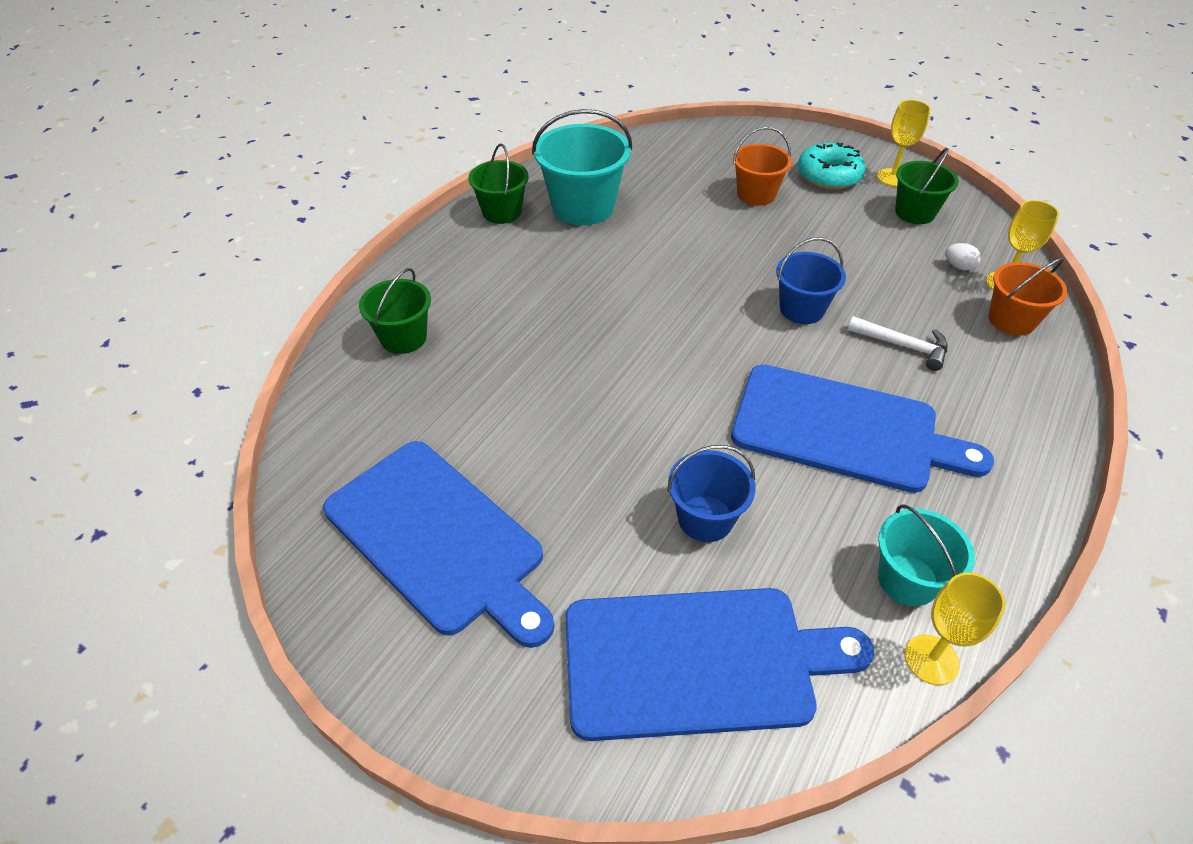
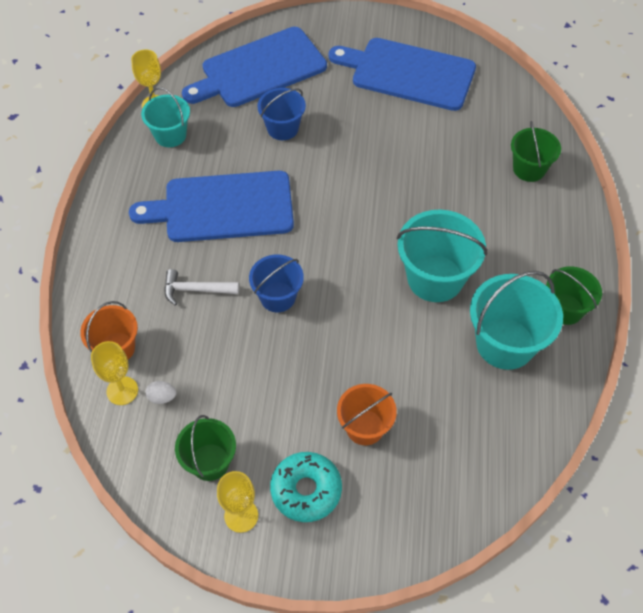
camera: 155 degrees right, 10 degrees up
(611, 272) = (435, 278): none -> turquoise bucket

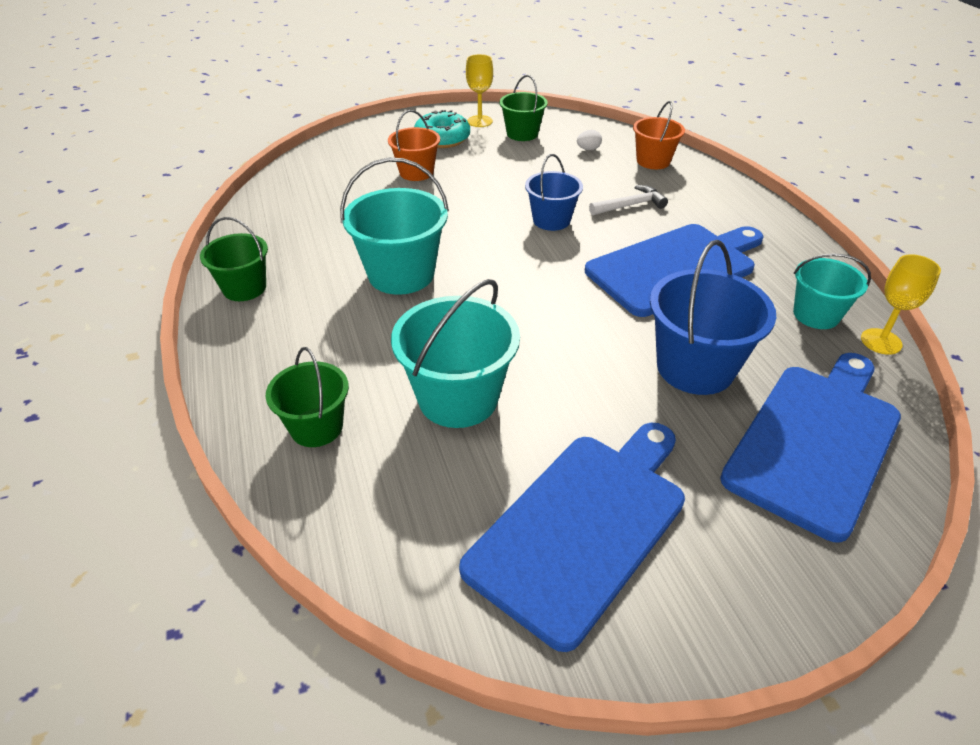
camera: 155 degrees right, 15 degrees down
(122, 390) = (621, 145): yellow goblet -> none
(282, 128) = (695, 367): blue bucket -> blue bucket, size x1.60
(408, 73) = (583, 526): blue cutting board -> blue cutting board turned 45 degrees counterclockwise
(505, 343) = (307, 246): turquoise bucket -> turquoise bucket (458, 398)

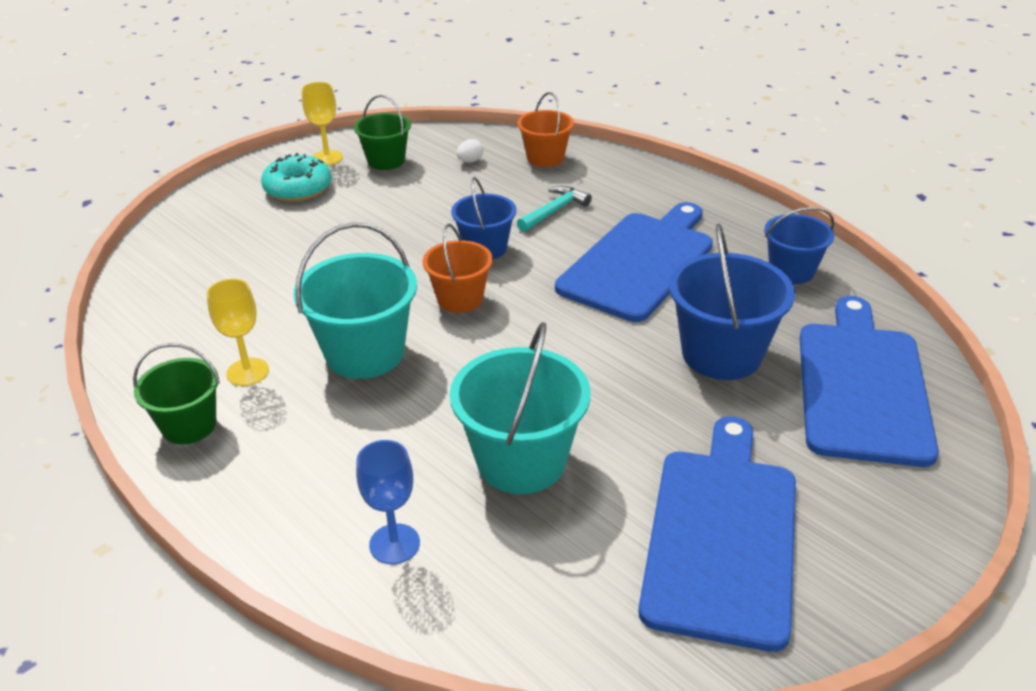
camera: 25 degrees left, 5 degrees down
(316, 427) = (394, 544): green bucket -> blue goblet
(416, 172) = (296, 235): orange bucket -> orange bucket (460, 299)
(630, 205) = (554, 211): white hammer -> turquoise hammer
(816, 315) = (791, 271): turquoise bucket -> blue bucket
(881, 341) = (858, 279): yellow goblet -> yellow goblet (247, 372)

